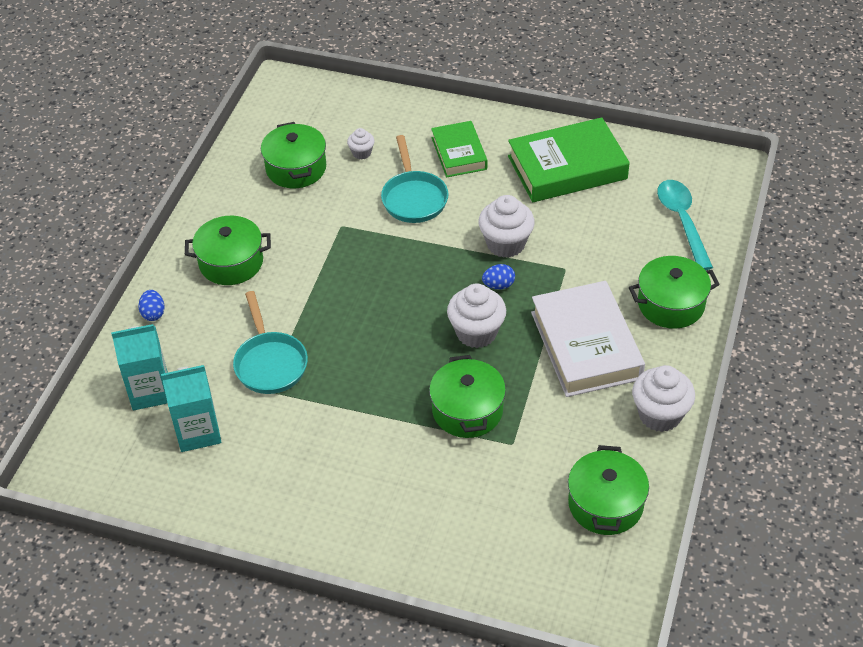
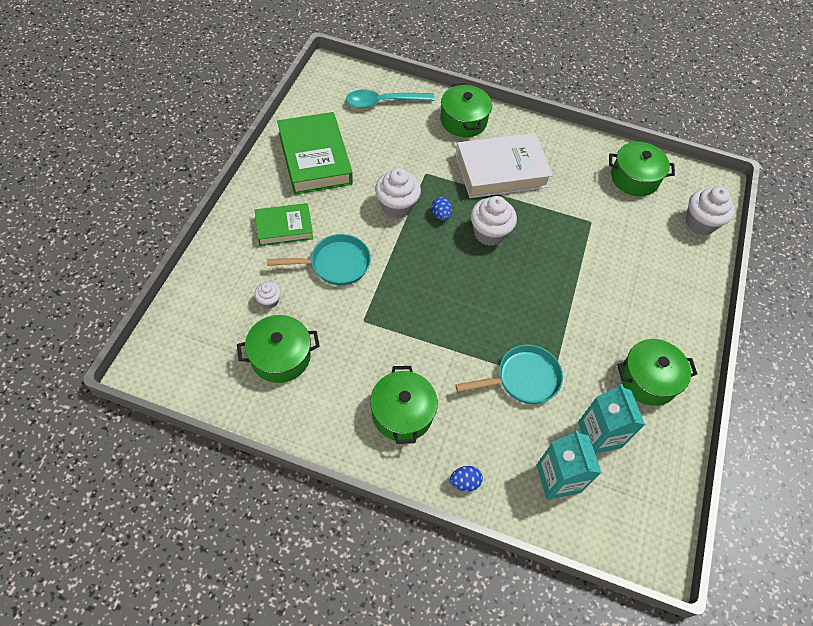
camera: 95 degrees left, 10 degrees up
(467, 410) = (563, 245): green pot -> green pot (648, 379)
(660, 415) = (560, 141): white cupcake -> white cupcake (700, 223)

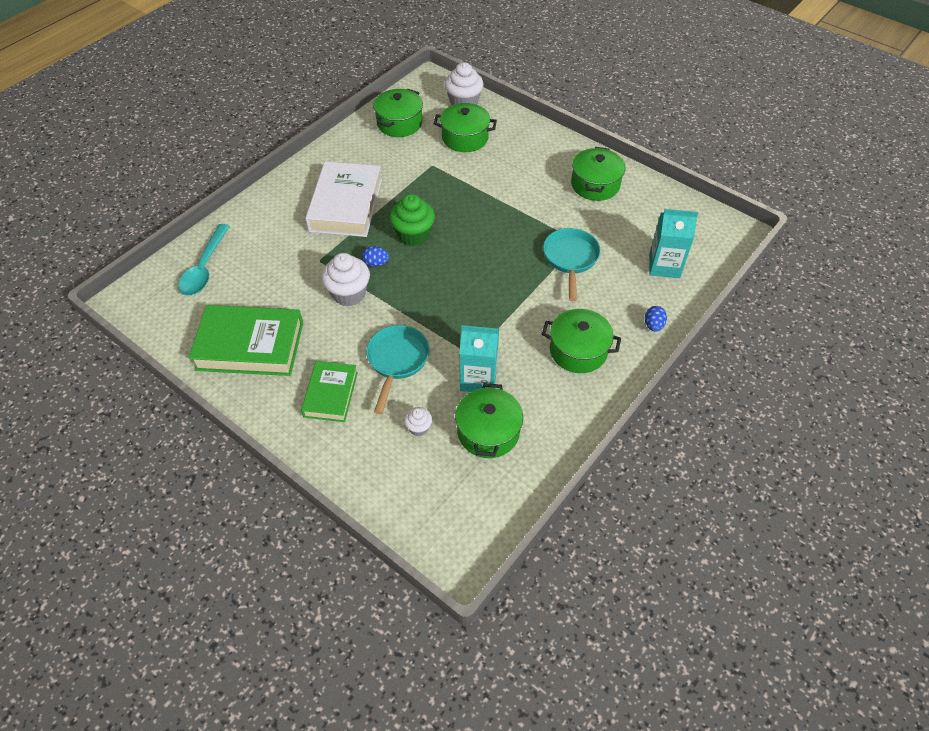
camera: 65 degrees left, 5 degrees down
(463, 121) = (268, 213): green pot -> green pot (465, 138)
(489, 233) = (413, 235): white cupcake -> green cupcake
(599, 435) = (634, 229): turquoise carton -> turquoise carton (478, 378)

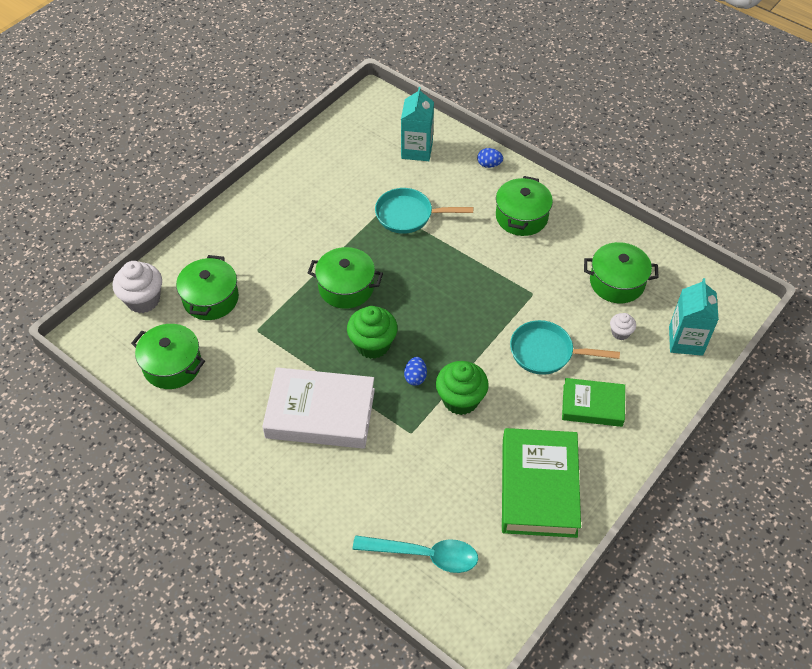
camera: 90 degrees left, 0 degrees up
(349, 294) = (460, 400): white cupcake -> green cupcake
(478, 378) = (560, 289): turquoise carton -> turquoise carton (685, 341)
(595, 185) = (302, 189): green pot -> green pot (346, 287)

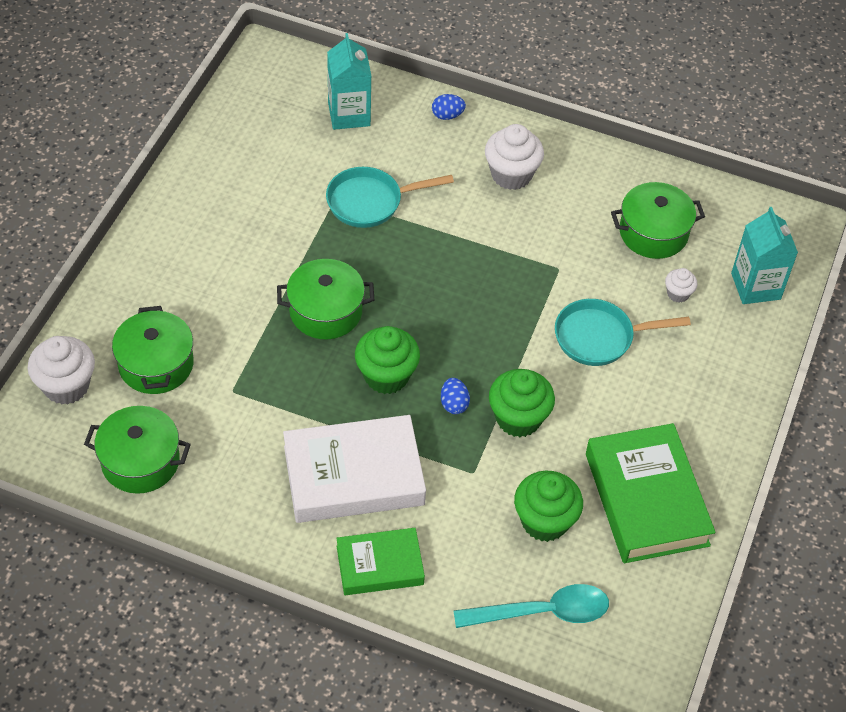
camera: 20 degrees left, 0 degrees up
(452, 484) = (544, 521): none -> green cupcake
(521, 217) = (511, 175): green pot -> white cupcake
(592, 405) = (675, 388): green book -> green book (380, 565)

